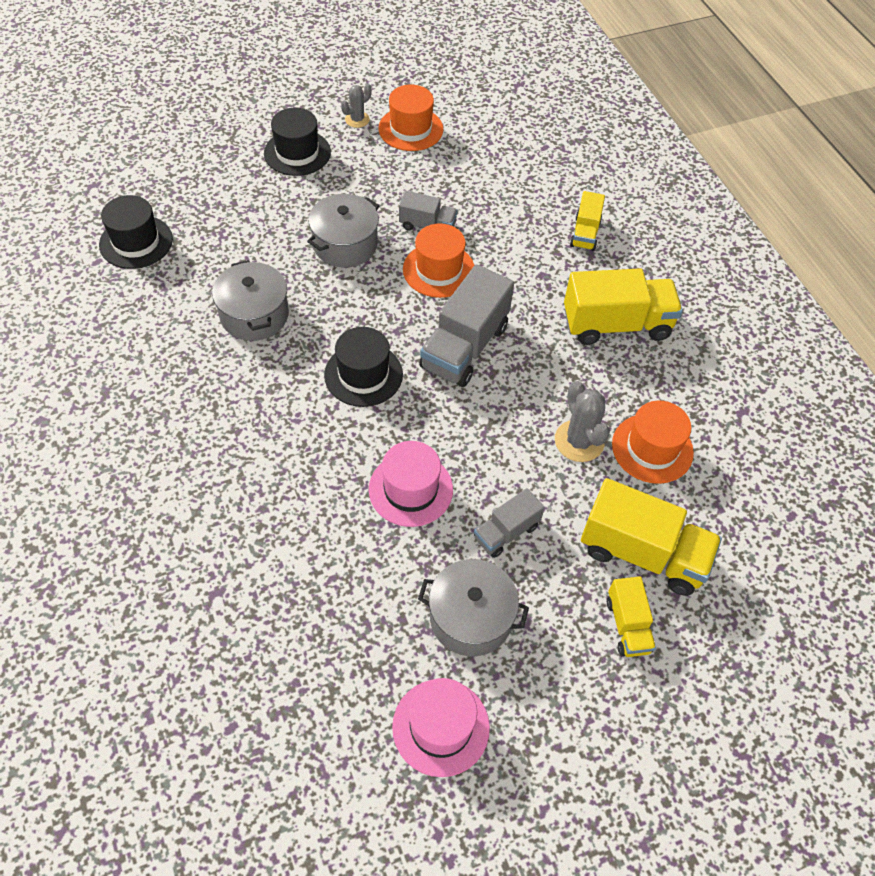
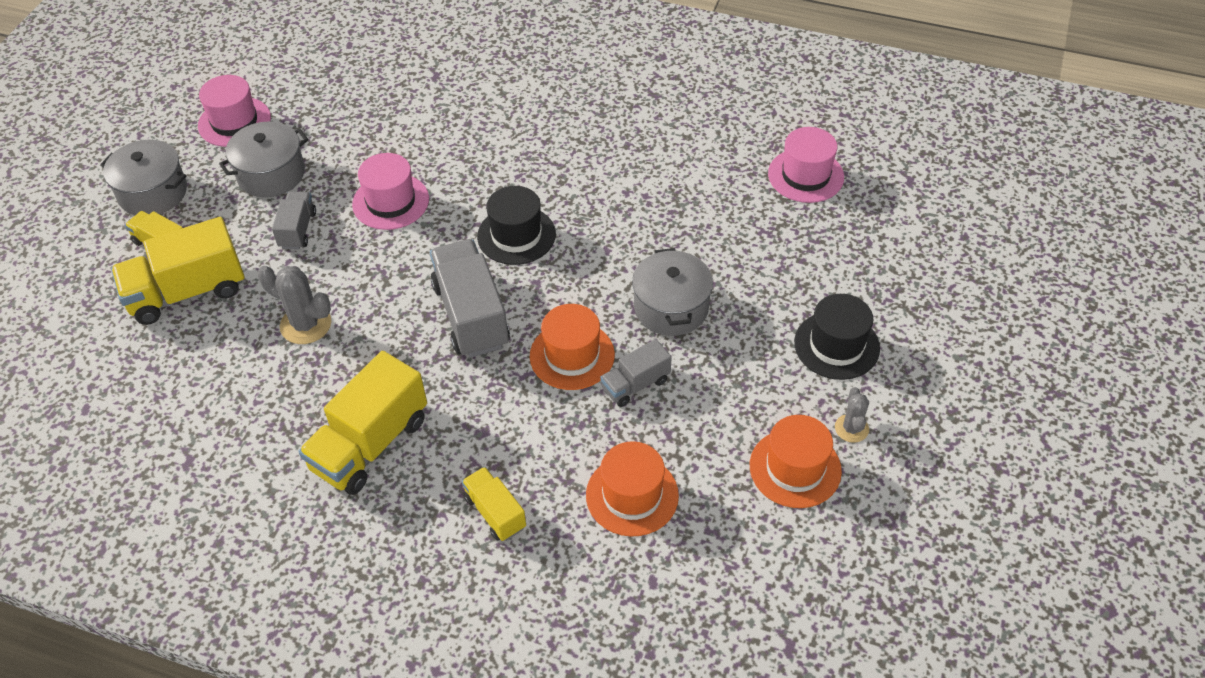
camera: 135 degrees right, 5 degrees down
(136, 242) = (805, 175): black hat -> pink hat
(254, 315) = (647, 205): grey pot -> grey pot (153, 192)
(652, 448) = (242, 367): orange hat -> orange hat (632, 495)

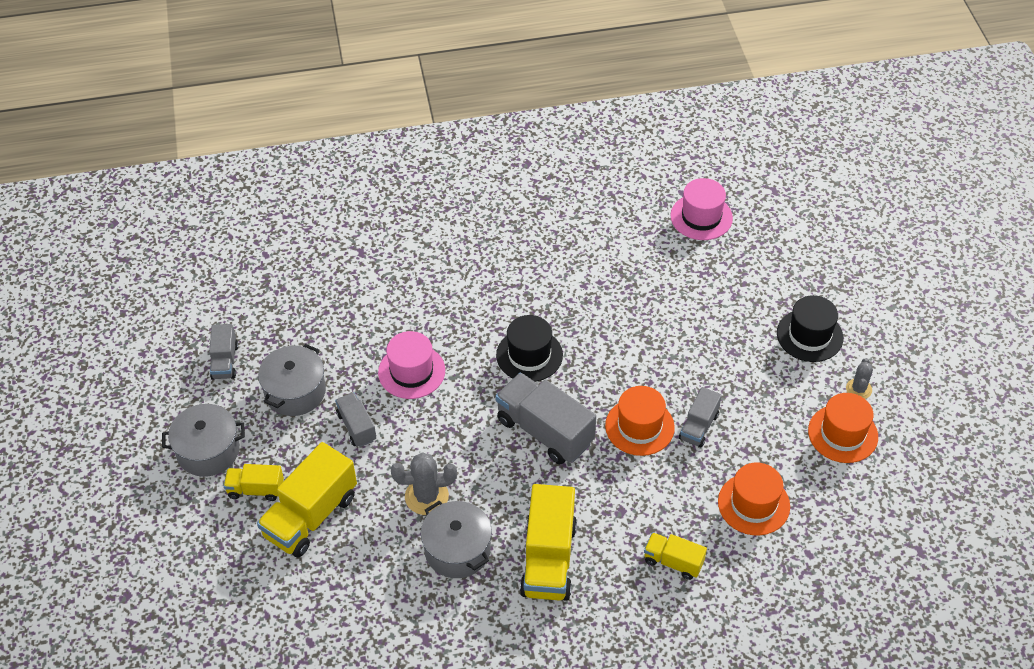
camera: 30 degrees left, 0 degrees up
(234, 122) = (225, 361): pink hat -> grey truck
(671, 307) = (681, 359): grey pot -> grey pot (457, 550)
(851, 428) = (858, 389): grey cactus -> grey cactus turned 45 degrees clockwise

